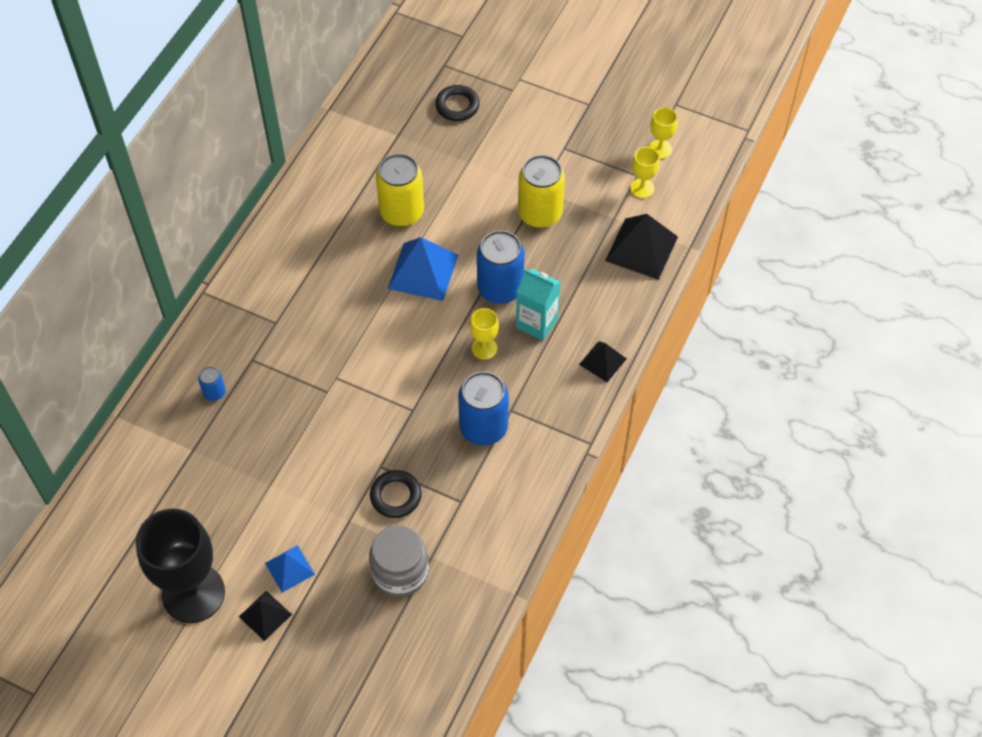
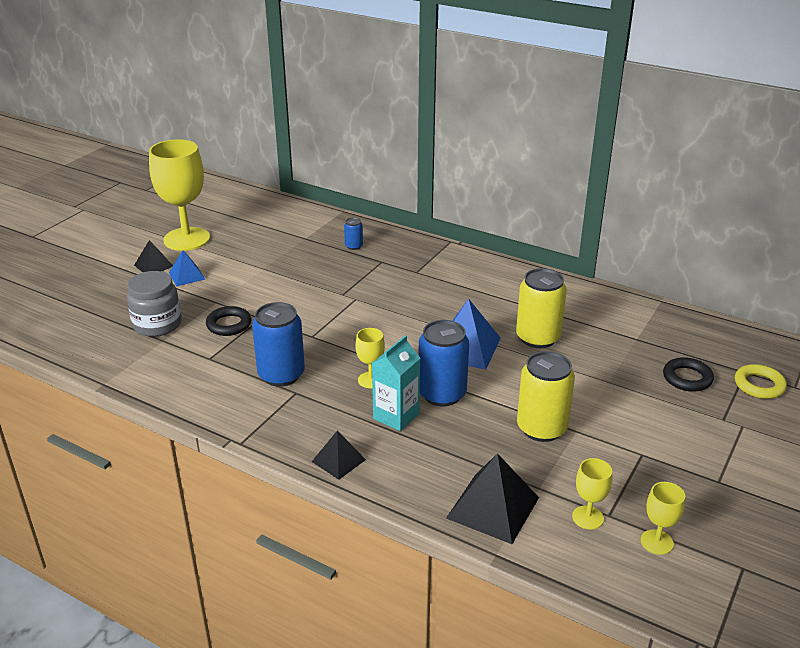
camera: 95 degrees right, 25 degrees down
(193, 593) = (186, 239): black goblet -> yellow goblet
(463, 59) = (759, 385): none -> yellow ring

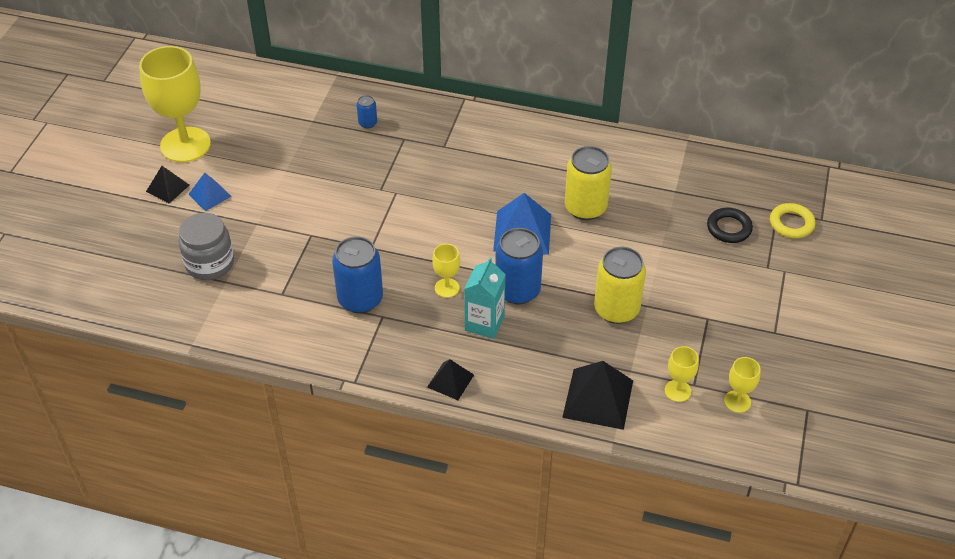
camera: 15 degrees left, 15 degrees up
(229, 324) = (283, 249): black ring -> none

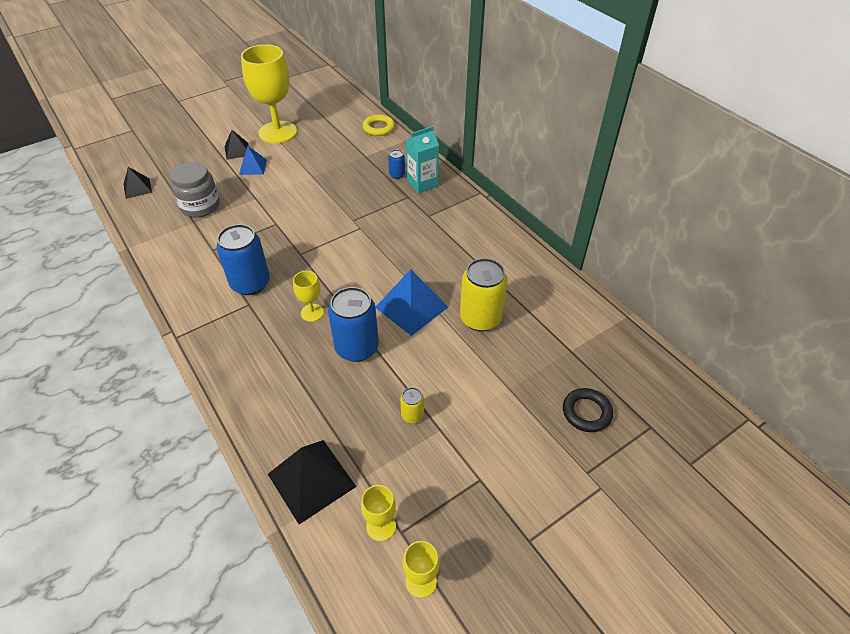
camera: 40 degrees right, 0 degrees up
(450, 381) = (231, 382): black pyramid -> black pyramid (137, 188)
(484, 323) = (305, 356): turquoise carton -> turquoise carton (422, 183)
(616, 309) = (412, 415): yellow can -> yellow can, size x0.47
(791, 224) = (653, 448): yellow ring -> yellow ring (378, 128)

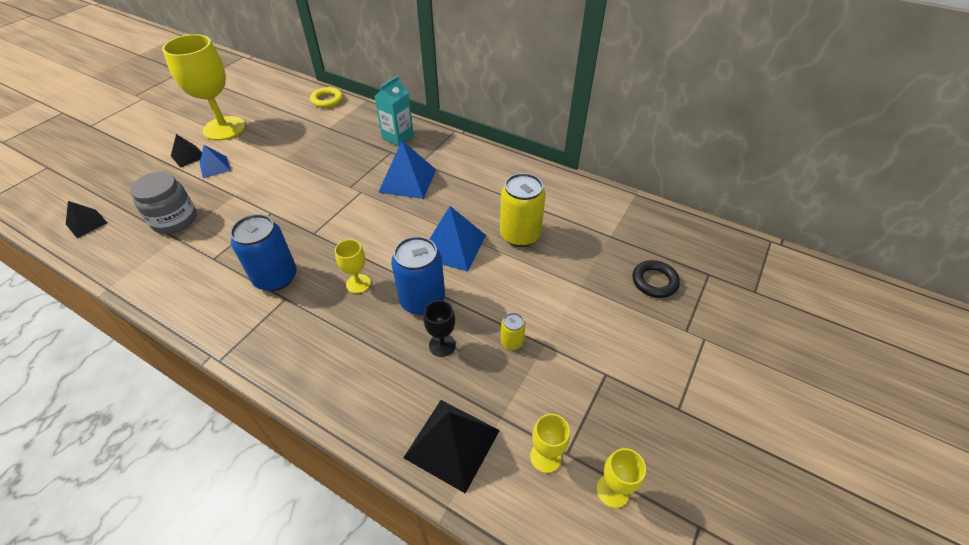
camera: 25 degrees left, 0 degrees up
(351, 393) = (442, 345): none -> black goblet
(397, 175) = (369, 136): blue can -> none
(407, 230) = (408, 180): none -> blue pyramid

